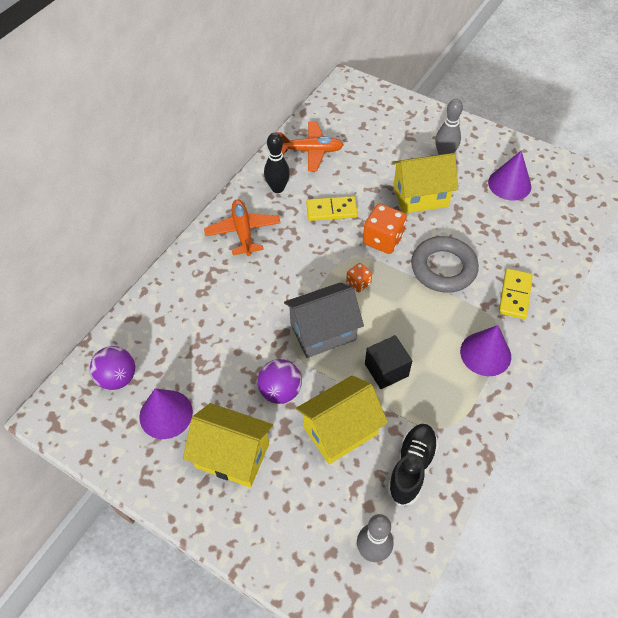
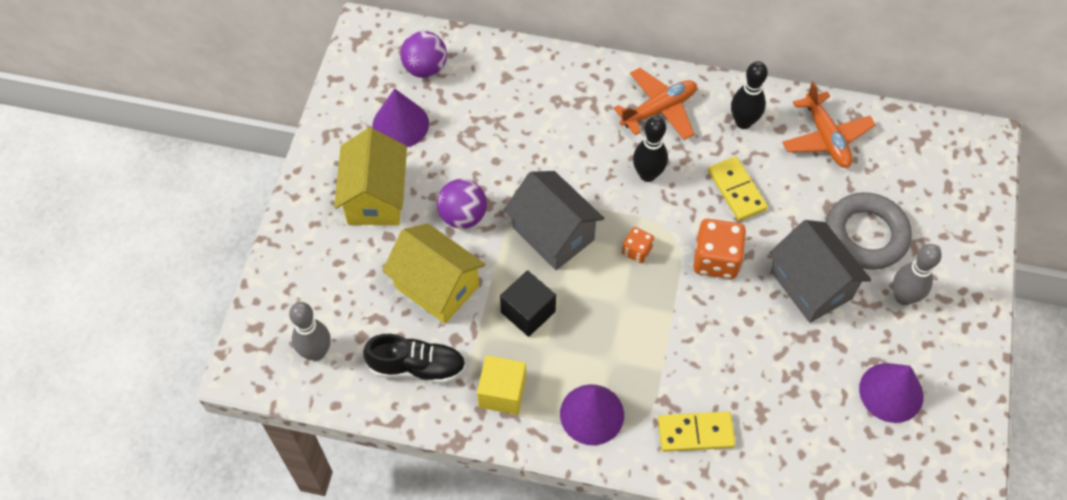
camera: 70 degrees right, 5 degrees up
(296, 256) = (647, 174): none -> black bowling pin
(420, 196) = (811, 285): yellow house -> grey house
(443, 268) = (702, 339): grey ring -> grey ring (866, 235)
(452, 409) = (502, 392): none -> yellow cube

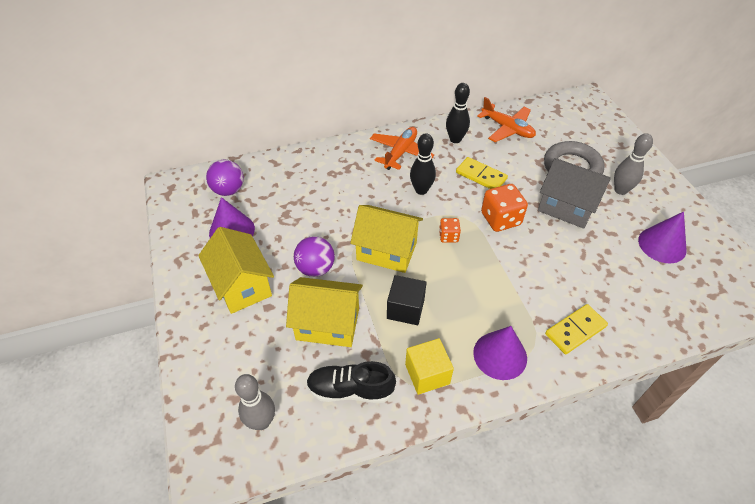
camera: 30 degrees left, 10 degrees down
(417, 367) = (350, 390): black shoe -> black shoe turned 150 degrees counterclockwise
(553, 234) = (386, 251): grey house -> yellow house

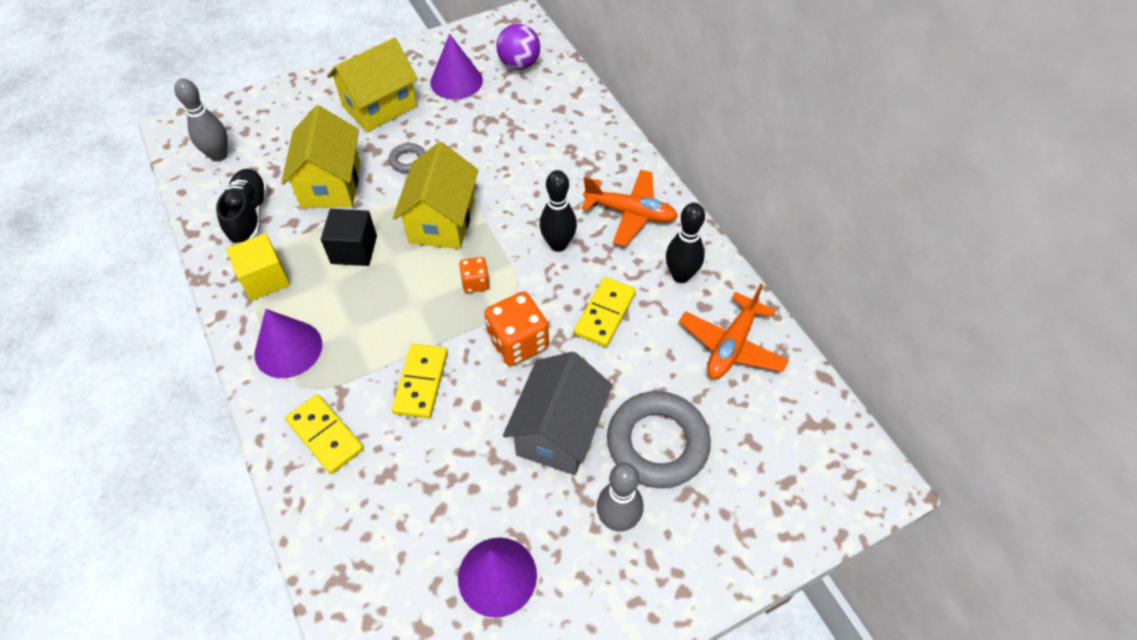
camera: 80 degrees right, 5 degrees up
(316, 268) = (408, 160): purple ball -> grey ring
(531, 272) = (421, 382): none -> yellow domino

